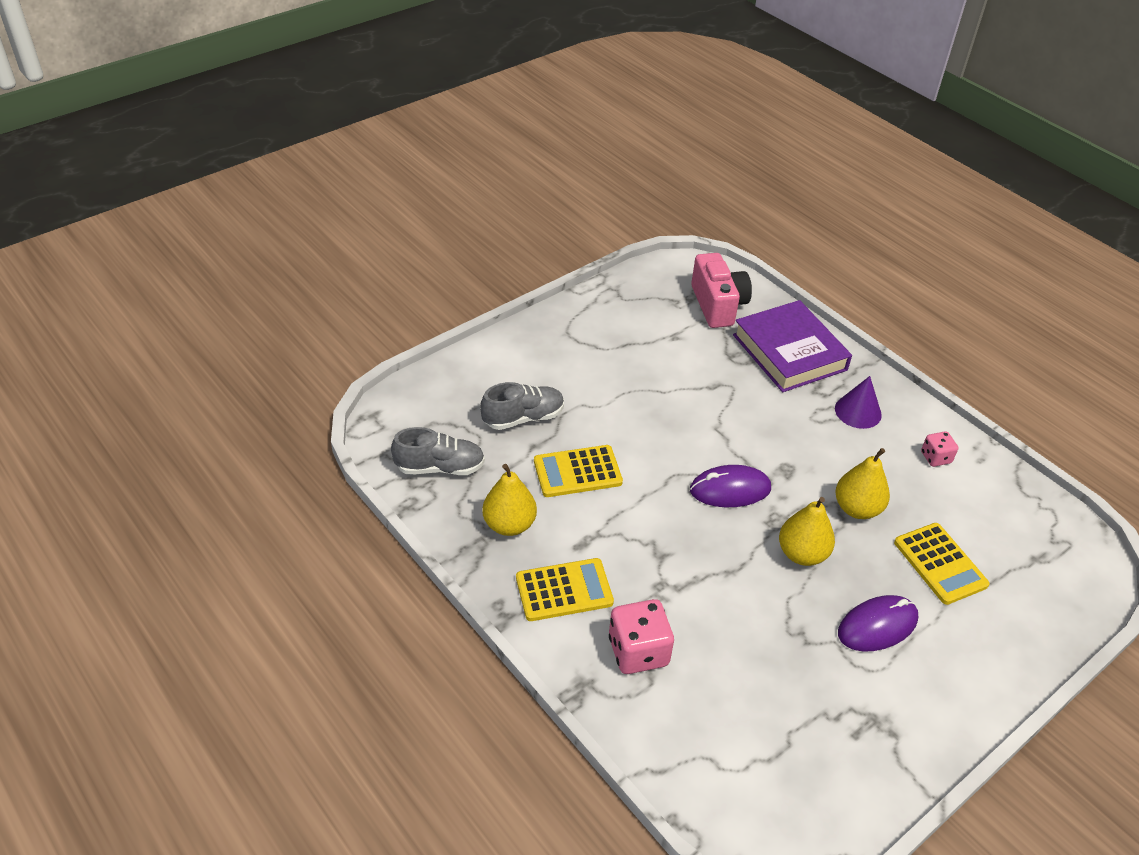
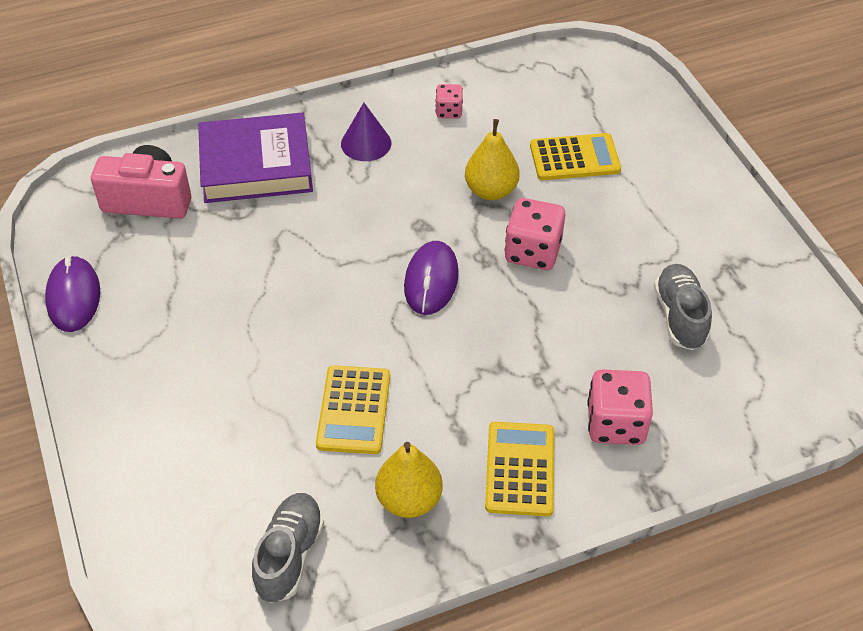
camera: 70 degrees left, 5 degrees up
(523, 418) = (243, 443): grey shoe -> grey shoe (680, 316)
(802, 554) = (533, 252): yellow pear -> pink dice
(877, 626) = (631, 227): purple mouse -> purple mouse (73, 297)

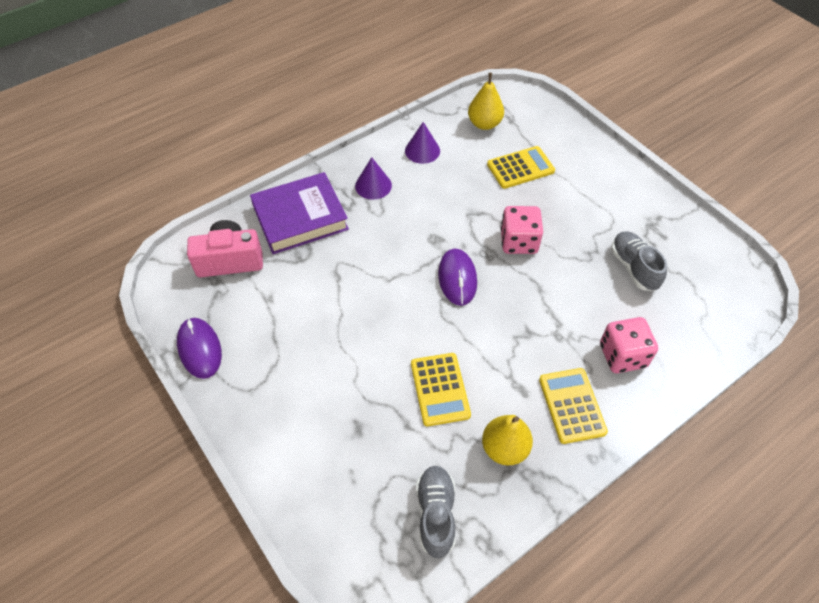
camera: 15 degrees left, 5 degrees up
(449, 111) = (422, 150): pink dice -> purple cone
(491, 191) = (473, 203): yellow pear -> yellow pear (484, 124)

